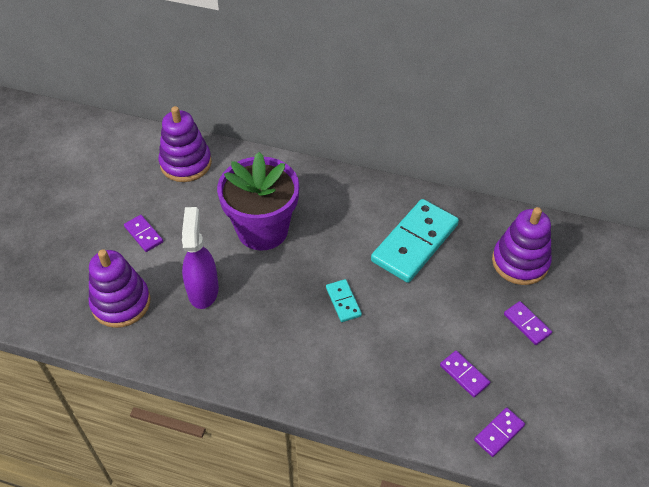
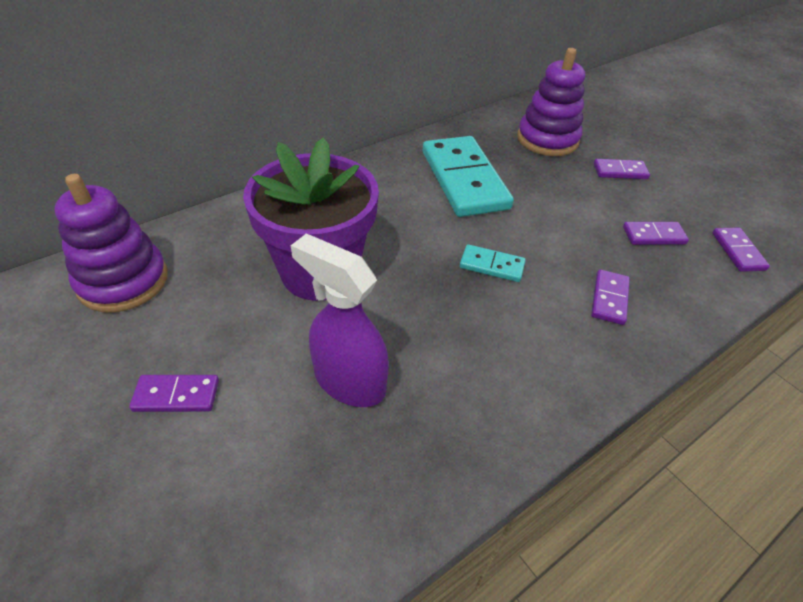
camera: 55 degrees left, 5 degrees down
(121, 303) = (267, 502): purple stacking toy -> none
(371, 374) = (609, 299): none -> purple domino

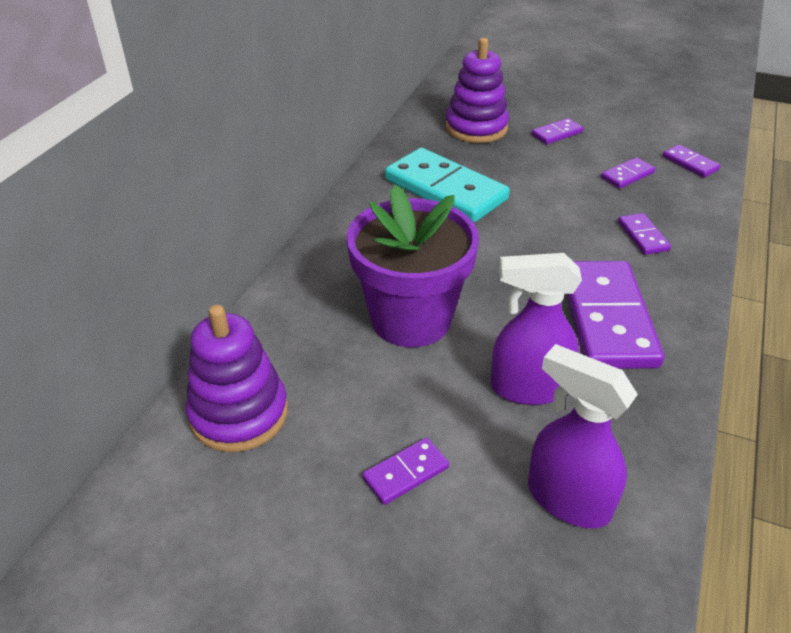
camera: 30 degrees left, 5 degrees down
(272, 502) = (567, 499): none -> purple spray bottle
(489, 358) = (607, 318): none -> purple domino
(492, 265) = (539, 250): turquoise domino -> none

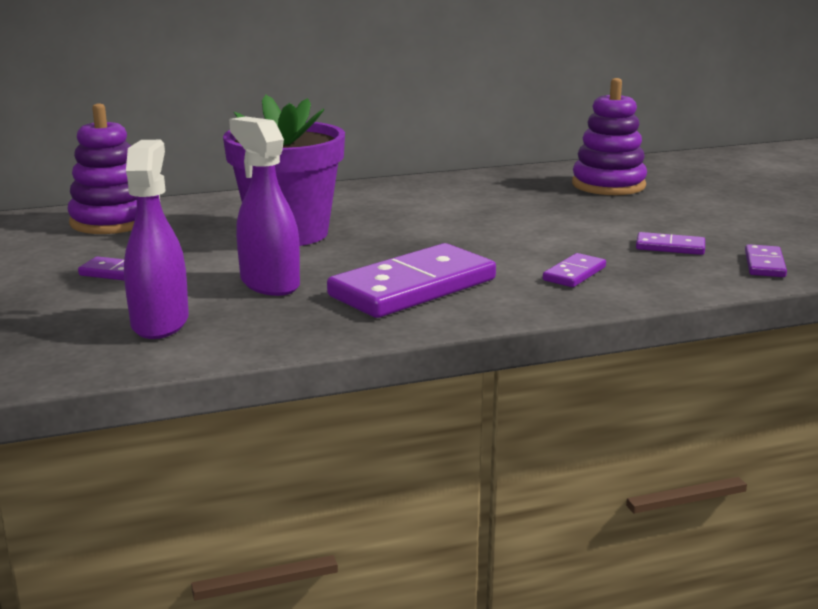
camera: 50 degrees right, 20 degrees down
(445, 189) = (484, 200): turquoise domino -> none
(556, 133) = (676, 209): purple domino -> none

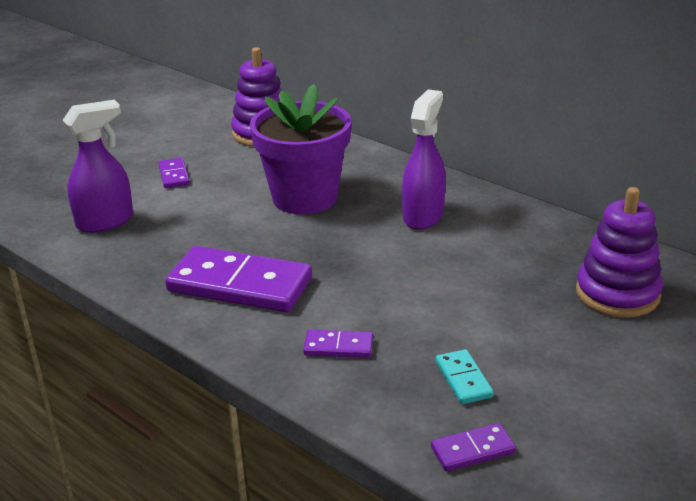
camera: 60 degrees right, 10 degrees up
(269, 284) = (200, 229): purple spray bottle -> purple spray bottle (423, 216)
(670, 247) = (463, 379): purple domino -> turquoise domino

